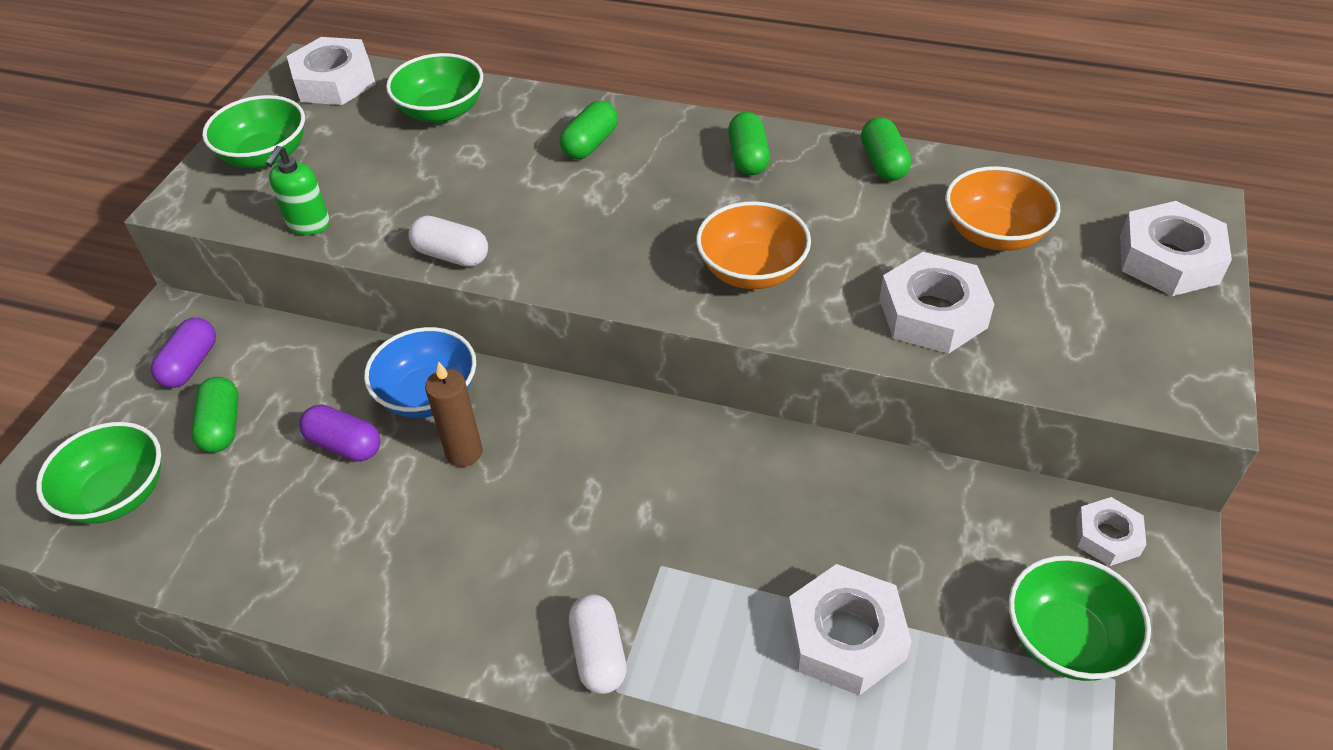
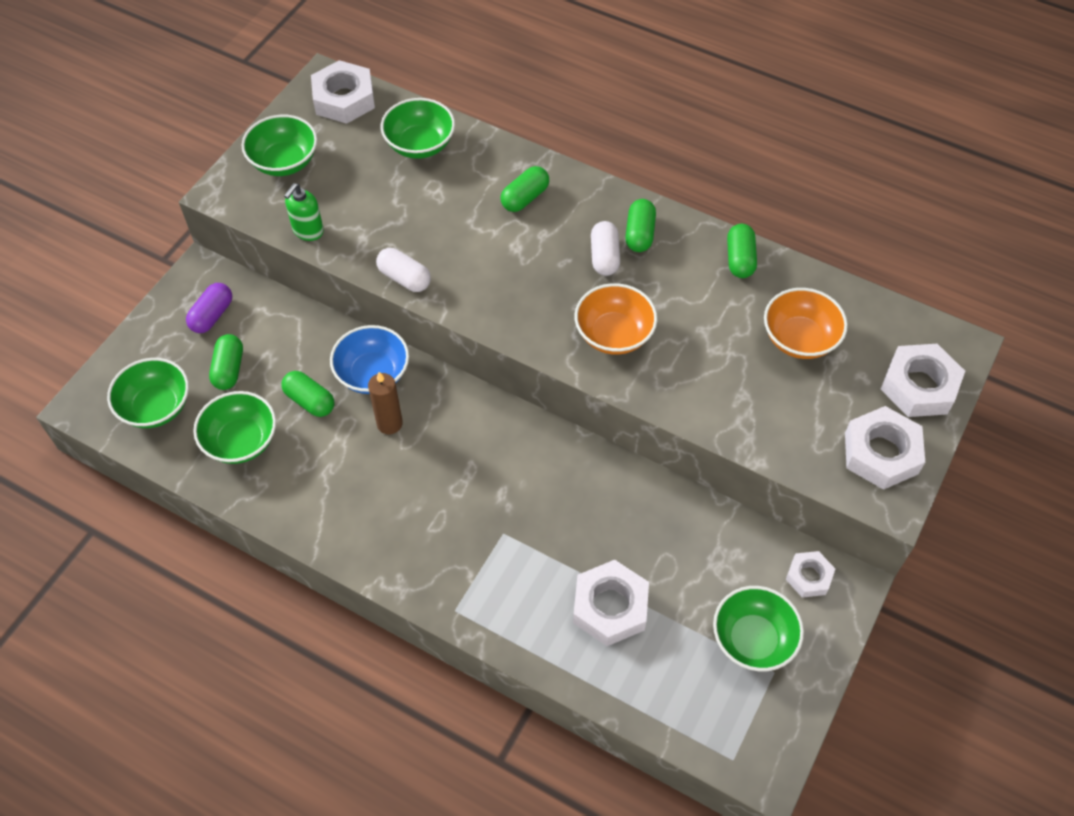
camera: 10 degrees right, 10 degrees up
(250, 516) = (241, 441): none -> green bowl
(344, 445) = (310, 401): purple capsule -> green capsule
(599, 654) = (449, 584): white capsule -> white capsule (604, 257)
(932, 313) = (731, 395): white nut -> white nut (881, 453)

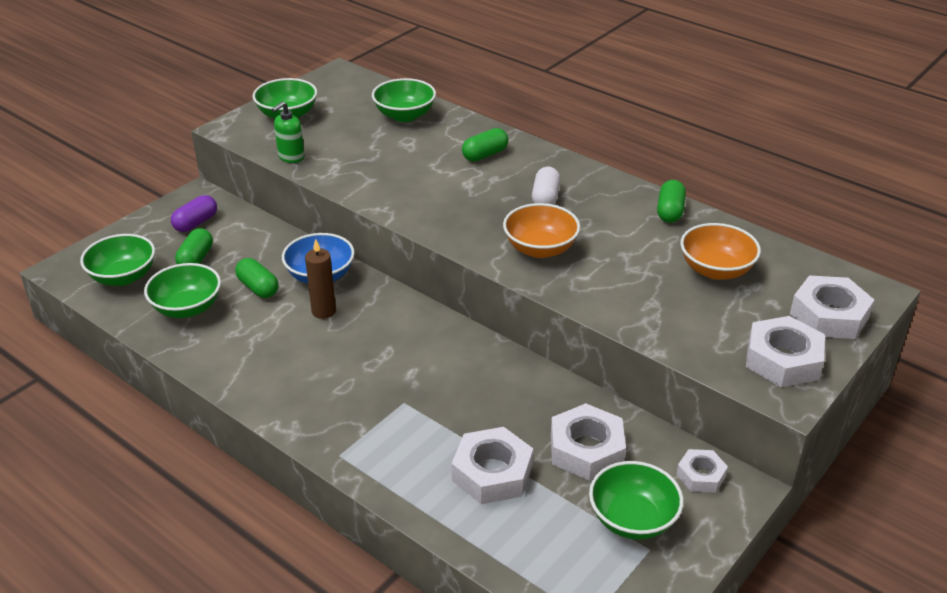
camera: 10 degrees right, 20 degrees down
(344, 99) = (350, 84): white nut -> white nut (586, 449)
(404, 278) = (363, 194): white capsule -> none
(639, 234) = (581, 186): green capsule -> none

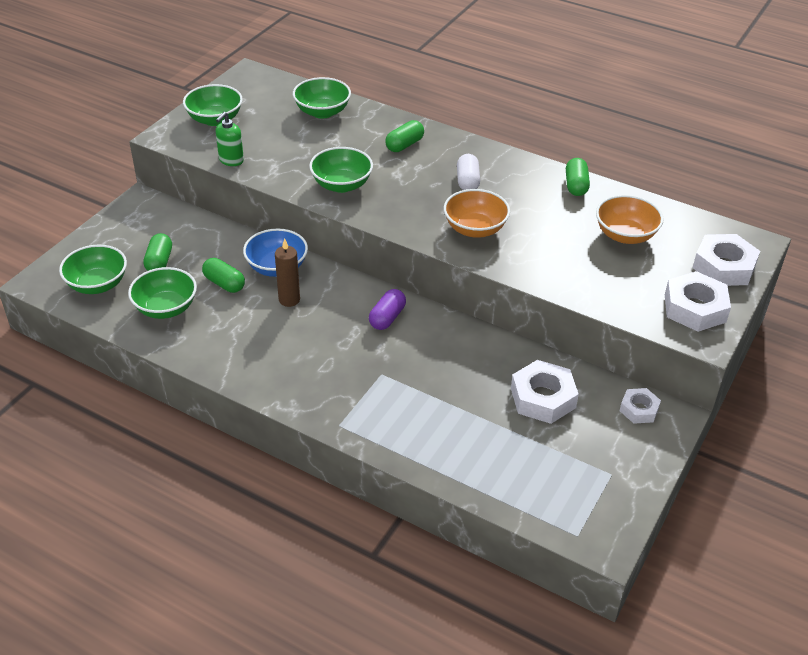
camera: 10 degrees left, 5 degrees up
(196, 223) = (148, 227): purple capsule -> purple capsule (387, 318)
(492, 473) = (471, 426): white nut -> none
(632, 519) = (592, 451): green bowl -> green bowl (341, 185)

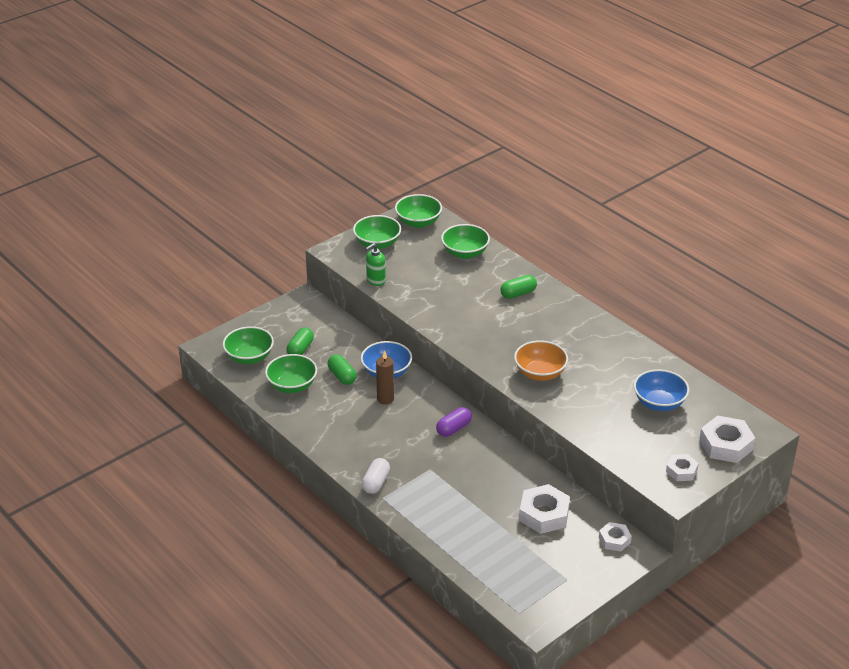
camera: 20 degrees right, 5 degrees down
(341, 185) = (452, 317): green bowl -> green bowl (418, 222)
(467, 181) = (554, 334): white capsule -> white capsule (376, 482)
(576, 185) = (641, 355): green capsule -> none
(625, 235) = (659, 403): orange bowl -> blue bowl
(695, 308) = (681, 471): white nut -> white nut, size x0.59

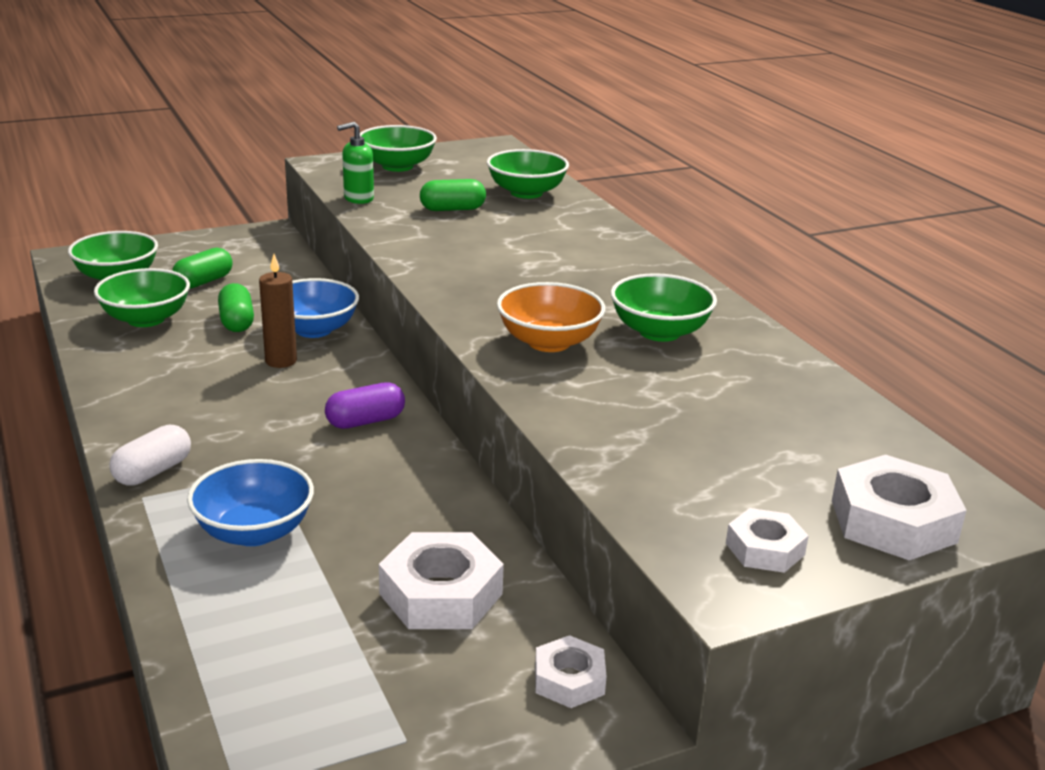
camera: 15 degrees right, 10 degrees down
(418, 222) = (479, 156): green bowl -> green bowl (659, 332)
(518, 294) = (581, 244): green capsule -> green capsule (452, 209)
(659, 403) = (767, 424): blue bowl -> blue bowl (254, 531)

